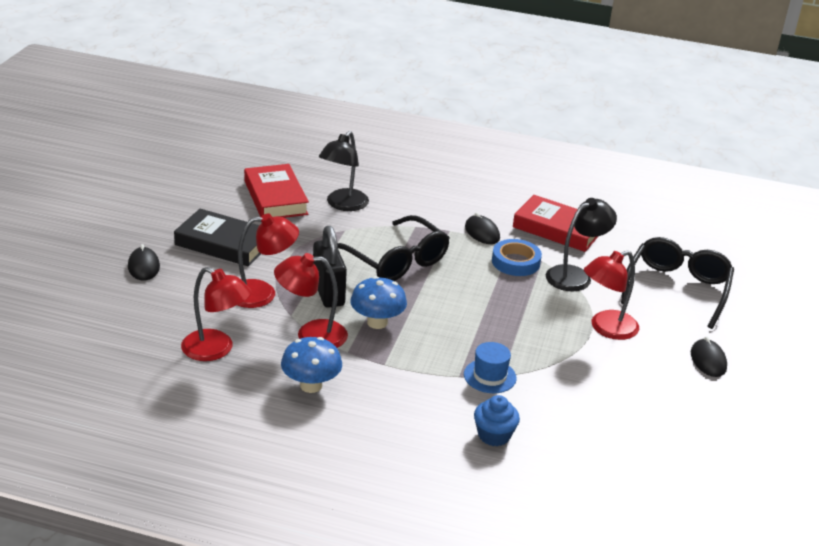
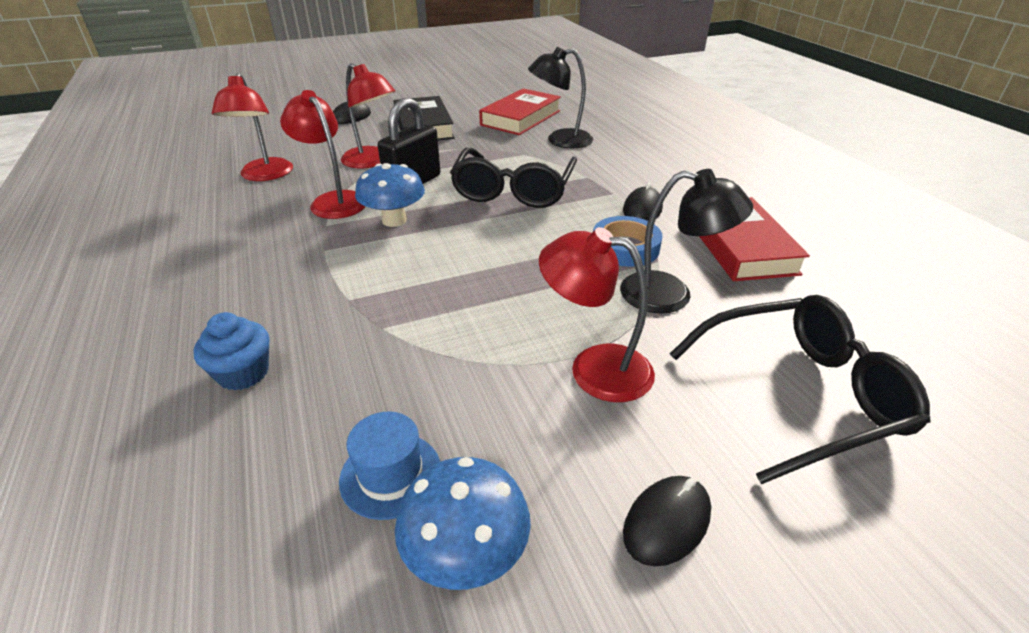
camera: 55 degrees right, 5 degrees up
(311, 385) = (248, 230): blue mushroom -> blue mushroom (466, 554)
(490, 376) = (371, 320): blue hat -> blue hat (391, 475)

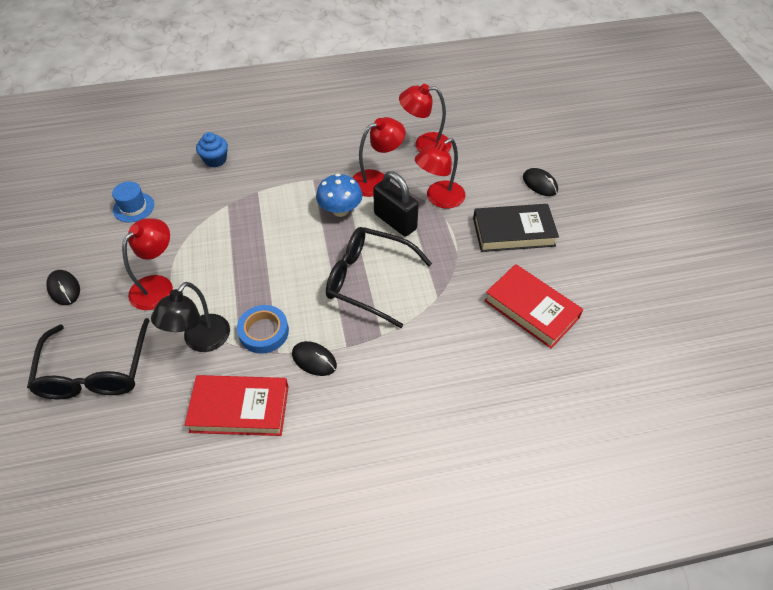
camera: 100 degrees right, 15 degrees up
(466, 554) = (87, 227): blue mushroom -> none
(560, 140) = (466, 332): black lamp -> none

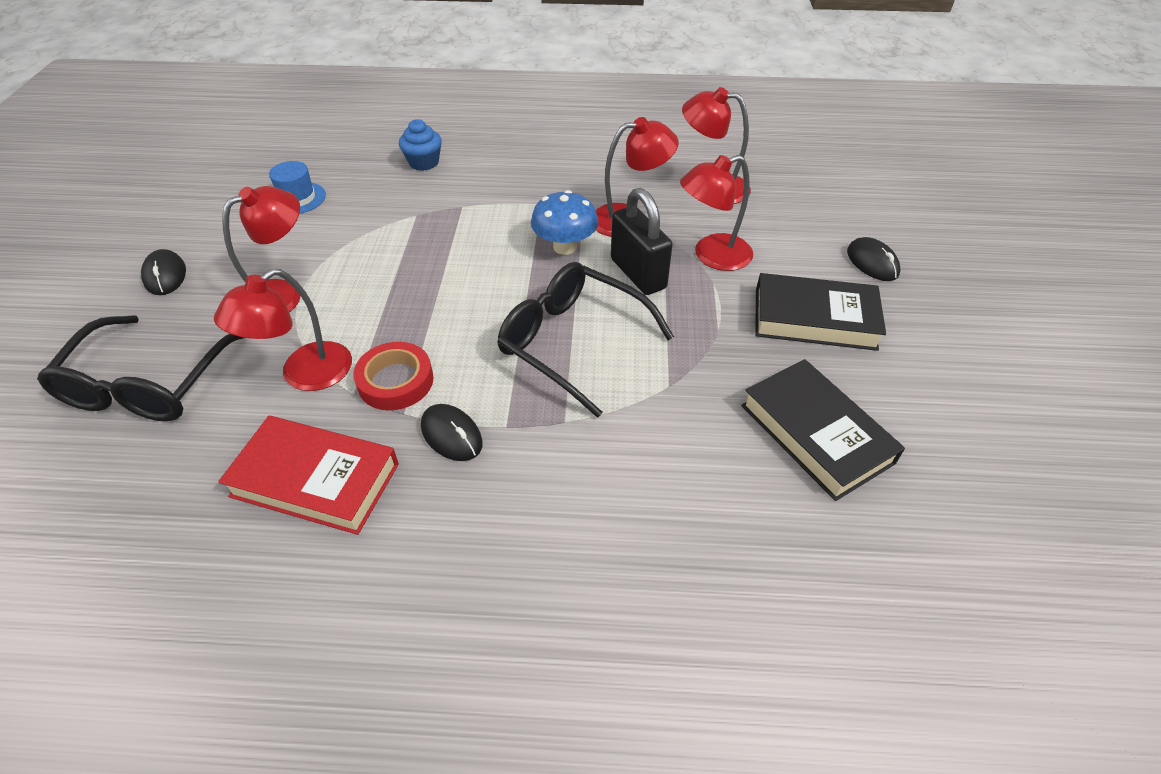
camera: 15 degrees right, 5 degrees down
(201, 341) = (305, 375): black lamp -> red lamp
(264, 332) = (395, 381): blue tape -> red tape
(531, 309) = (816, 433): red book -> black book

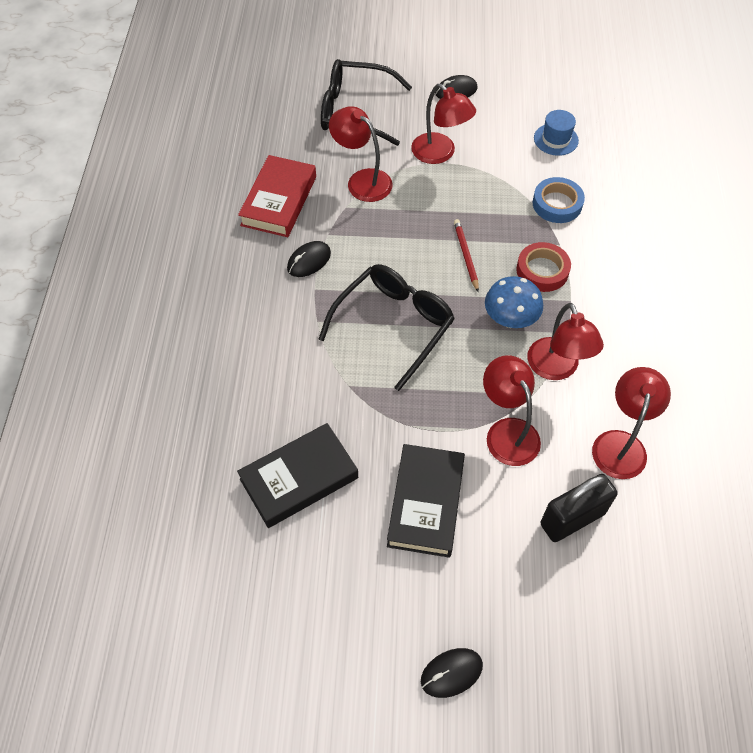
camera: 90 degrees right, 10 degrees up
(395, 381) = (356, 227): red tape -> red tape (542, 270)
(401, 204) = (557, 204): none -> blue tape
(424, 162) = (623, 211): blue cupcake -> none
(467, 277) = (466, 256): none -> red pencil
(638, 274) = (478, 372): black padlock -> black padlock (572, 519)
(872, 262) = (509, 574): black mouse -> black mouse (451, 673)

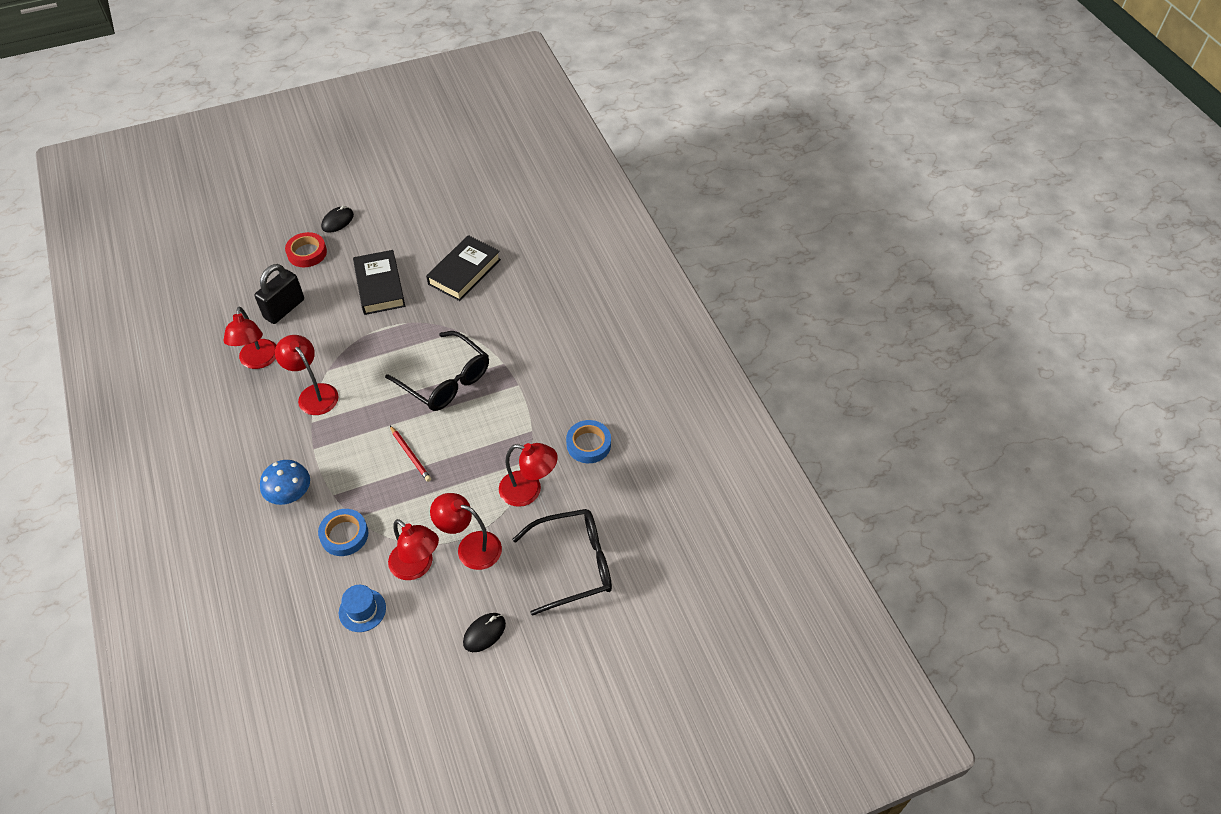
camera: 155 degrees right, 5 degrees down
(279, 201) = (588, 444): red book -> blue tape
(309, 261) = (534, 404): black mouse -> none
(394, 325) = (445, 380): black glasses -> black glasses turned 60 degrees counterclockwise
(507, 431) = (339, 341): red lamp -> red lamp (417, 567)
(510, 319) = (358, 417): blue mushroom -> blue mushroom (290, 495)
(542, 270) = (342, 466): red tape -> red tape (307, 253)

